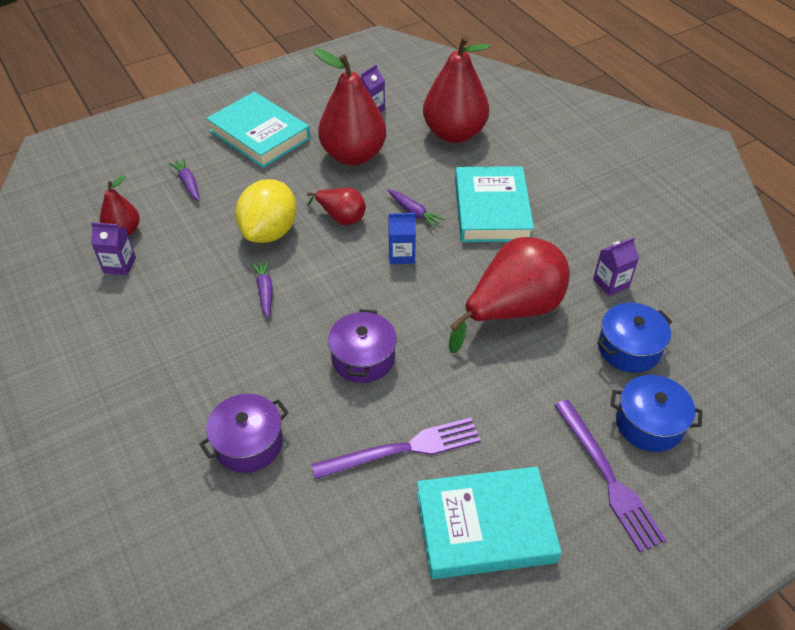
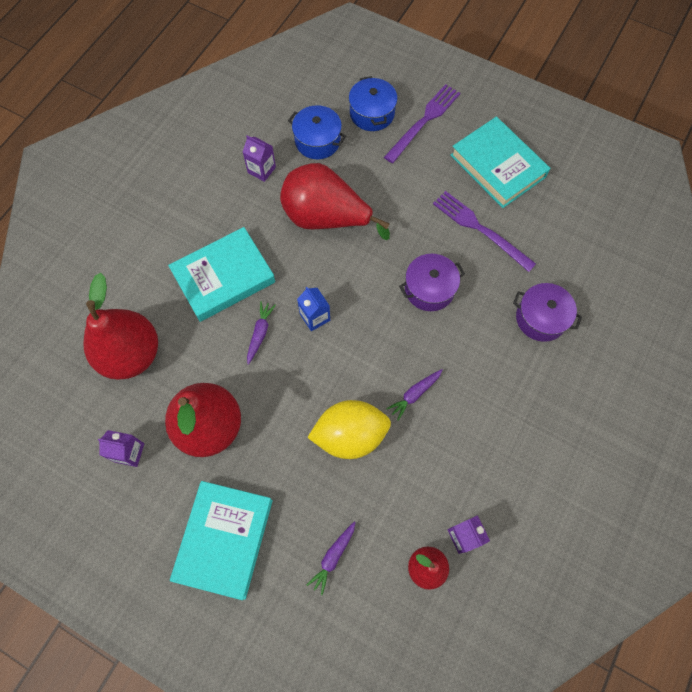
camera: 120 degrees left, 20 degrees up
(341, 217) = (299, 387): red pear -> none

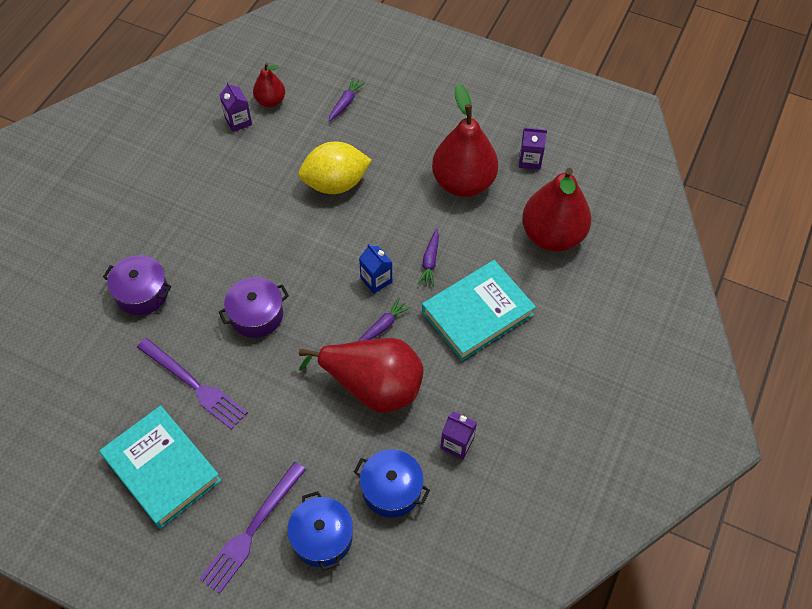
camera: 175 degrees right, 10 degrees down
(224, 539) = (434, 109): turquoise book -> none
(414, 394) = (275, 218): purple carrot -> purple carrot (382, 326)

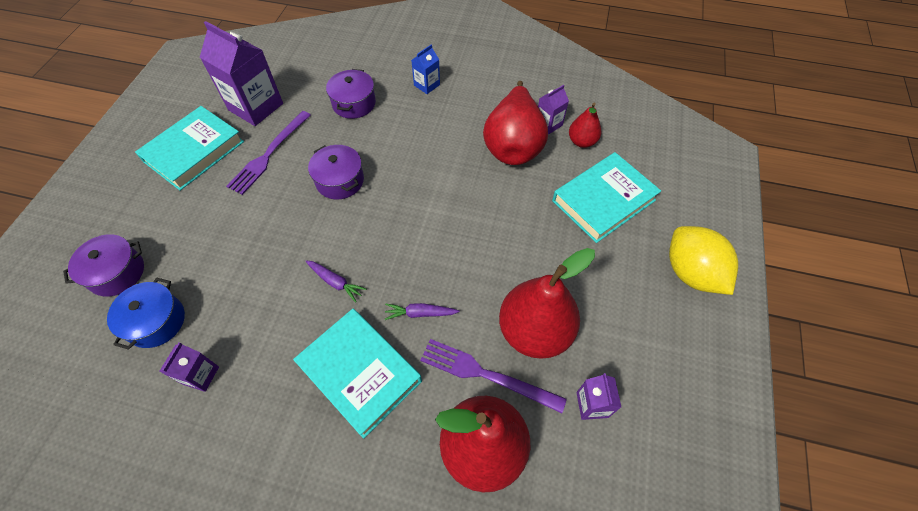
camera: 80 degrees right, 0 degrees up
(107, 400) = (256, 107): none -> purple carton
(252, 530) = (132, 220): purple fork -> purple fork (486, 375)
(322, 537) = (117, 273): blue pot -> purple pot
(335, 183) = (499, 211): yellow lemon -> yellow lemon (691, 273)
(345, 103) = (603, 200): purple carrot -> turquoise book
(372, 386) = (267, 286): red pear -> red pear (513, 145)
(376, 280) = (389, 267): blue carton -> blue carton (427, 85)

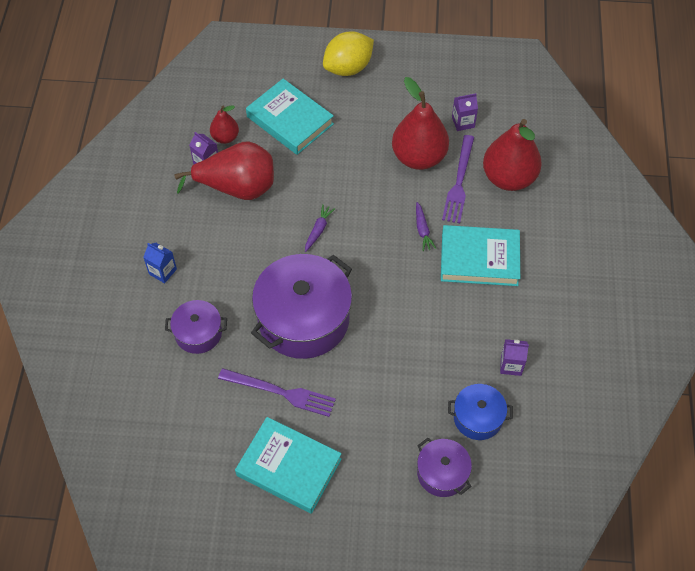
camera: 100 degrees left, 0 degrees up
(256, 107) = (215, 429): purple carton -> none
(335, 282) = (409, 294): purple carrot -> purple carrot (318, 230)
(340, 181) = (303, 319): purple pot -> purple pot, size x1.95
(359, 373) = (479, 259): turquoise book -> turquoise book turned 60 degrees clockwise

